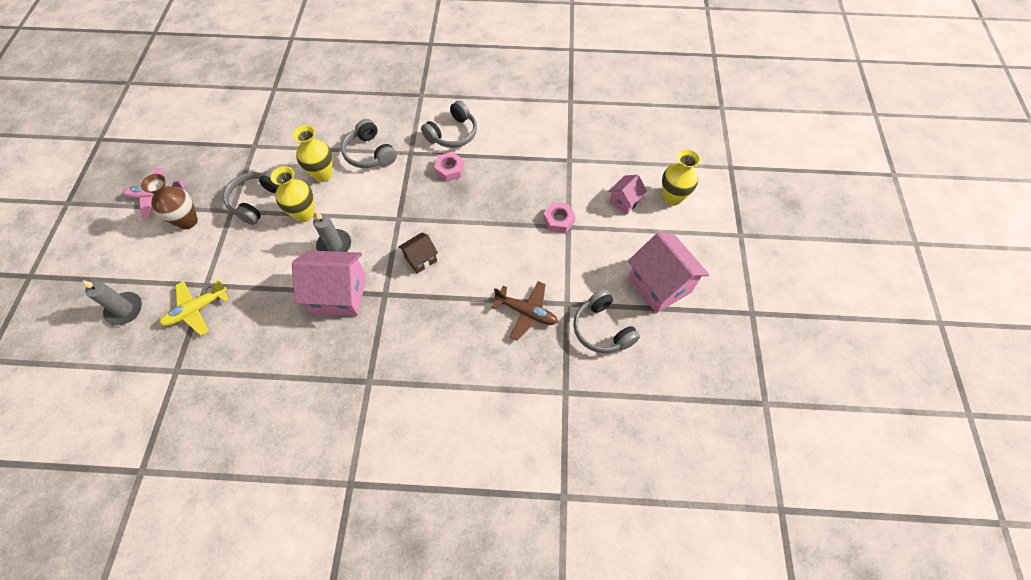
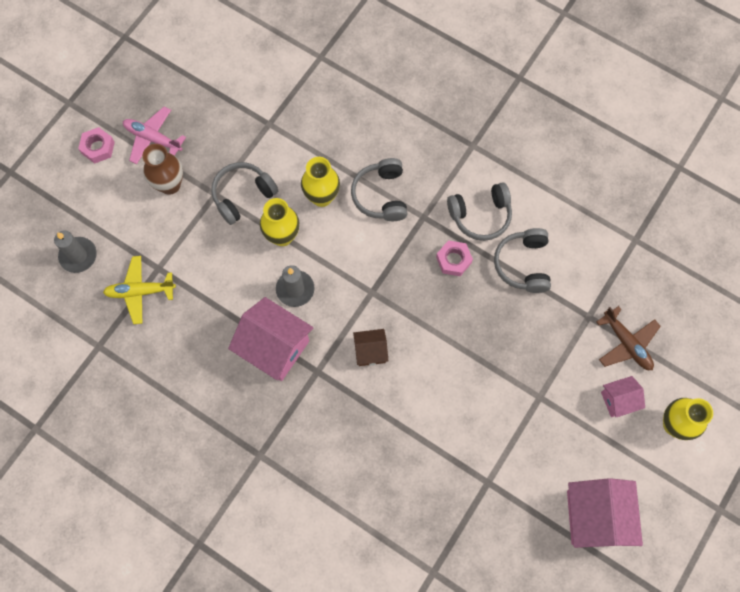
camera: 30 degrees right, 10 degrees up
(526, 312) = (442, 469): brown plane -> brown plane (626, 343)
(558, 220) = (534, 384): pink nut -> pink nut (98, 147)
(602, 329) = (506, 529): grey headphones -> grey headphones (523, 264)

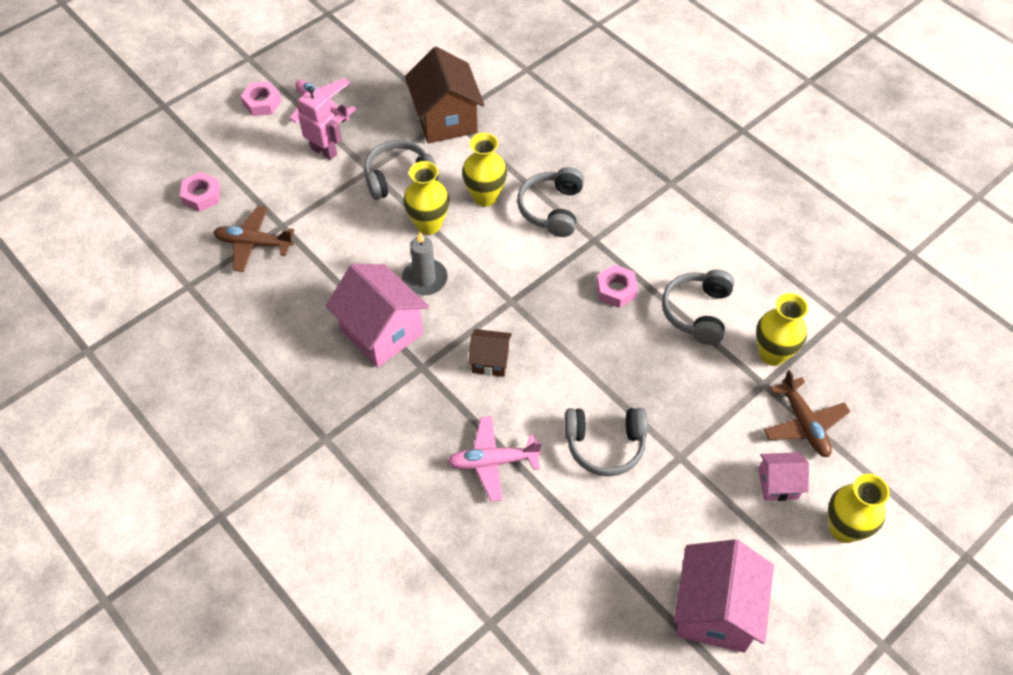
camera: 15 degrees right, 15 degrees down
(78, 256) = (201, 196): grey candle -> pink nut
(140, 291) = (254, 243): yellow plane -> brown plane
(170, 185) = (324, 151): brown vase -> pink robot
(265, 126) = (446, 120): none -> brown house
(397, 439) = (493, 461): none -> pink plane
(480, 215) = (660, 253): grey headphones -> grey headphones (605, 445)
(590, 288) = (772, 354): none -> yellow vase

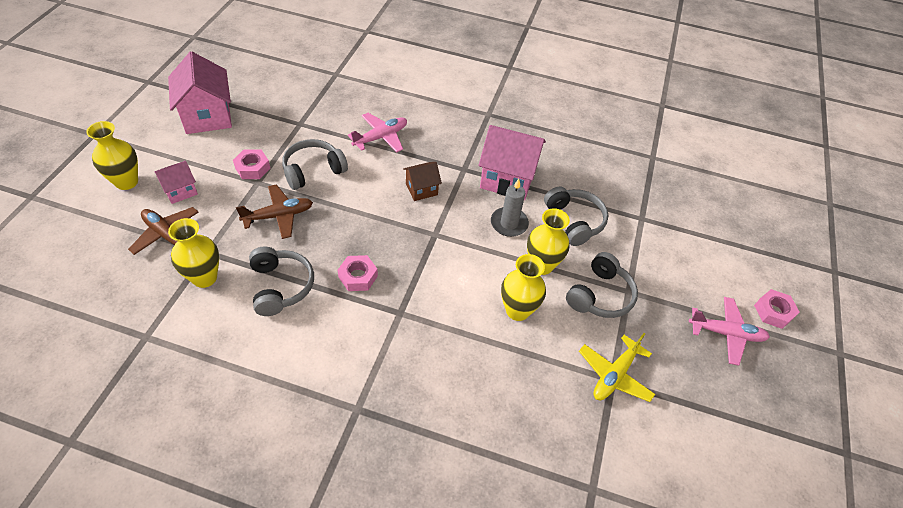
camera: 145 degrees right, 5 degrees down
(201, 196) = (717, 215): pink nut -> pink nut (252, 168)
(254, 243) = (645, 198): brown plane -> brown plane (279, 216)
(324, 151) = (678, 291): pink robot -> none
(446, 120) = (614, 375): brown house -> yellow plane
(552, 209) = (453, 325): grey headphones -> grey headphones (574, 221)

